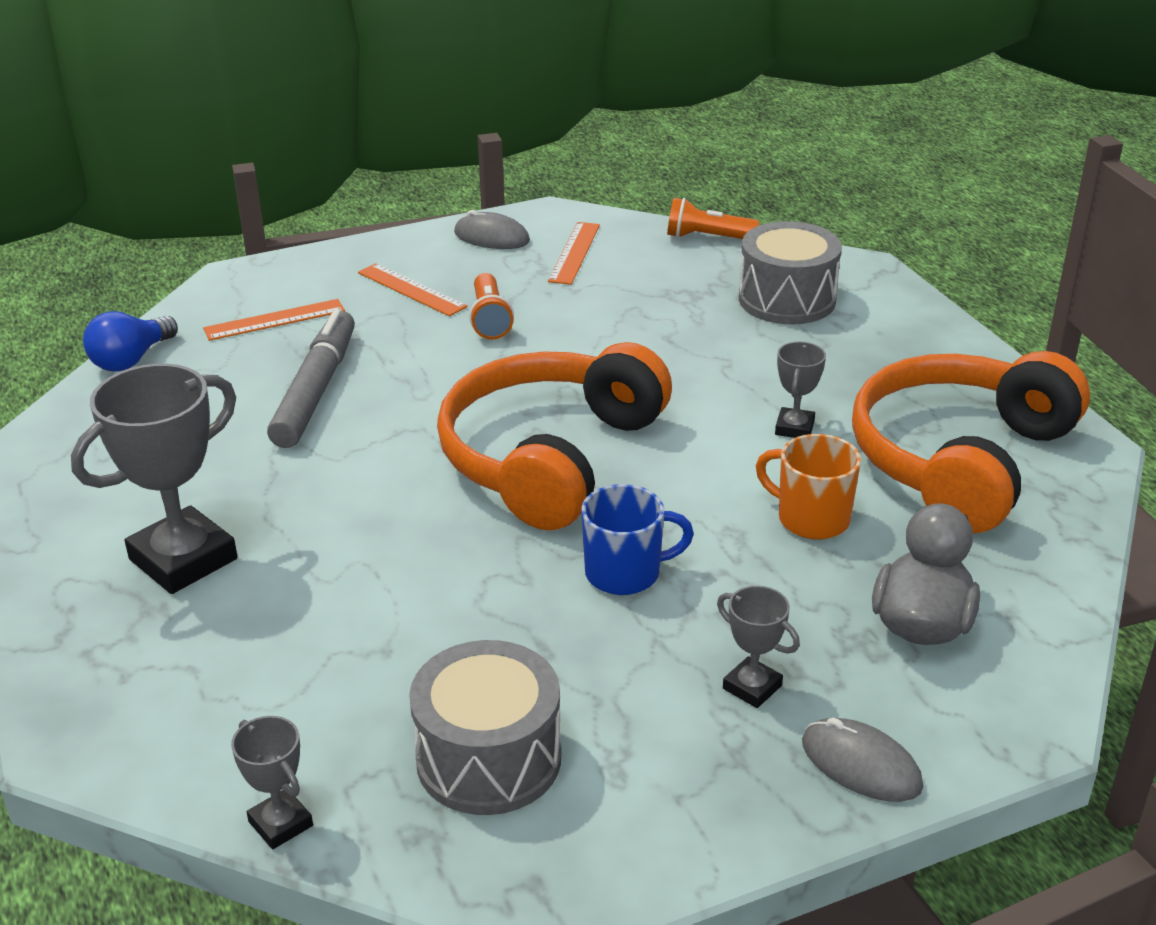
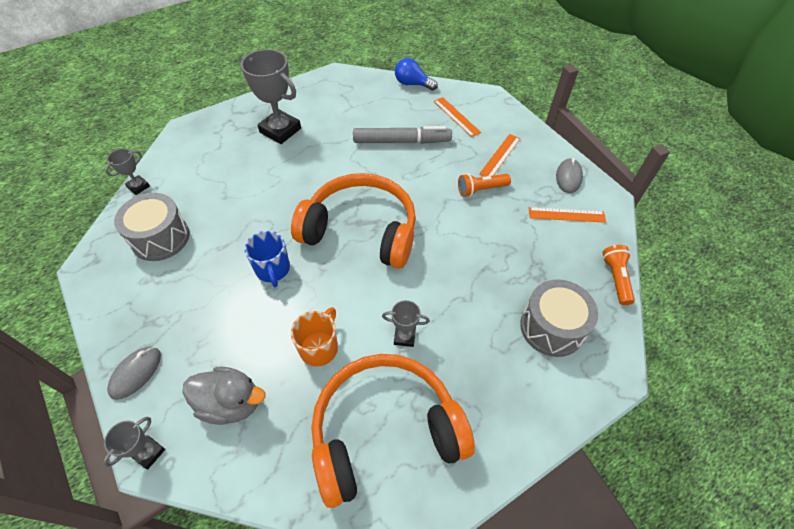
camera: 80 degrees right, 20 degrees up
(752, 687) = (191, 326): grey trophy -> grey trophy (149, 453)
(960, 460) = (385, 431): orange headphones -> orange headphones turned 45 degrees counterclockwise

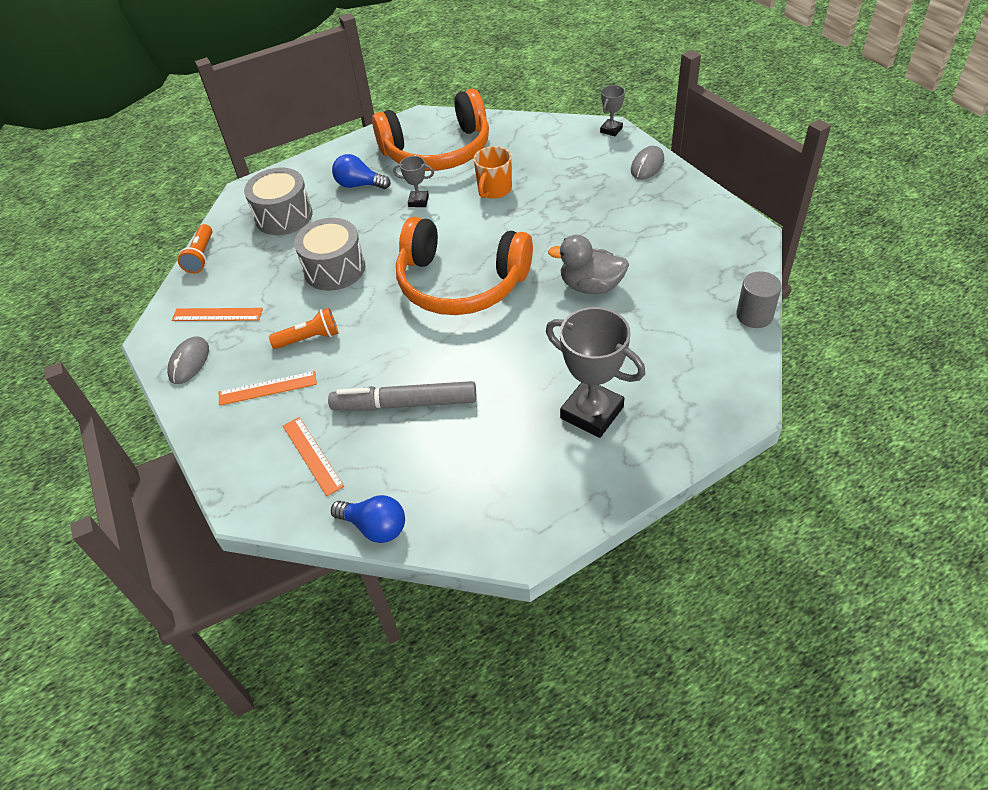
camera: 175 degrees left, 5 degrees down
(138, 187) = (754, 315): grey trophy -> grey cylinder
(160, 238) = (688, 261): grey drum -> grey drum (334, 269)
(231, 403) = (560, 155): grey duck -> grey duck (591, 286)
(273, 270) = (552, 241): blue mug -> none
(477, 371) = (359, 185): none -> blue light bulb
(500, 156) = (267, 388): orange ruler -> orange ruler turned 45 degrees clockwise

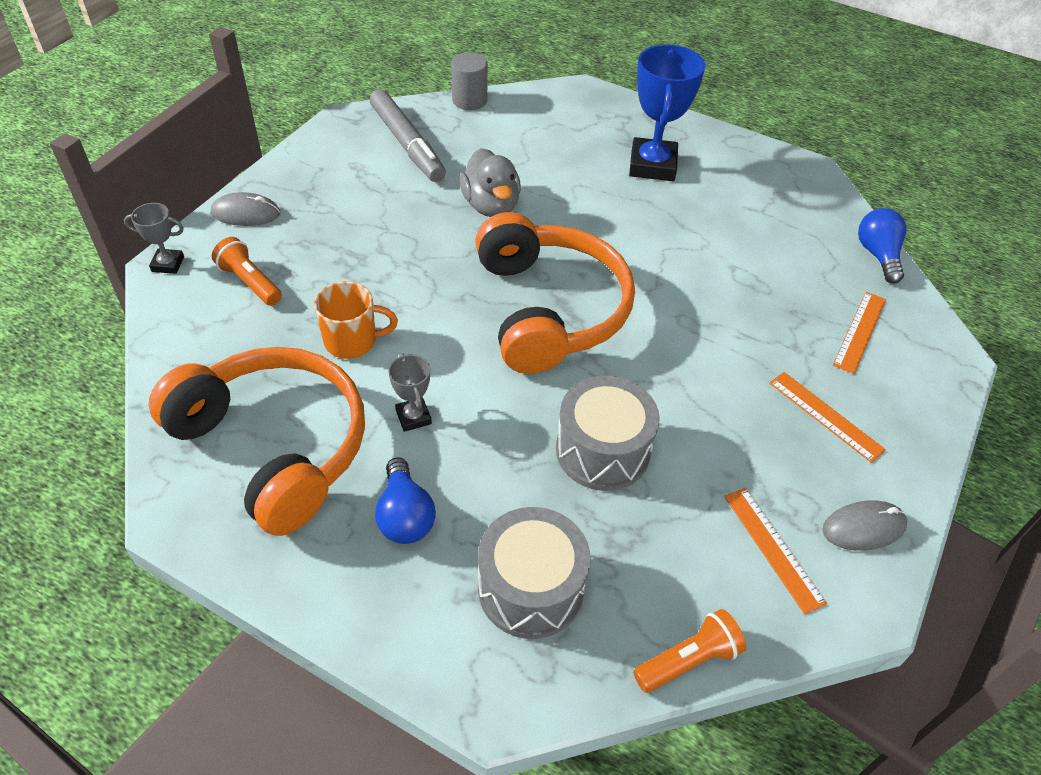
camera: 125 degrees left, 0 degrees up
(309, 338) = (730, 414): orange flashlight -> orange flashlight (250, 282)
(405, 404) = (745, 288): grey marker -> grey marker (407, 144)
(592, 412) = (652, 165): grey trophy -> blue trophy

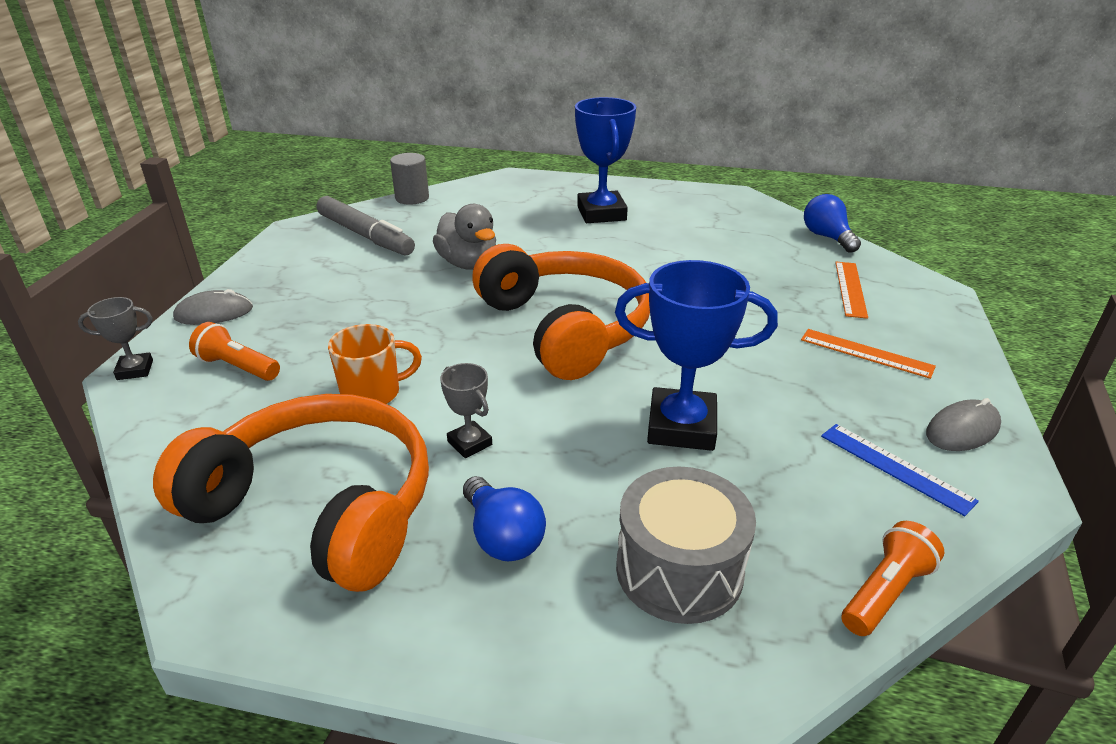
camera: 15 degrees left, 15 degrees down
(602, 450) = (681, 426): grey drum -> blue trophy
(773, 548) = (895, 467): orange ruler -> blue ruler

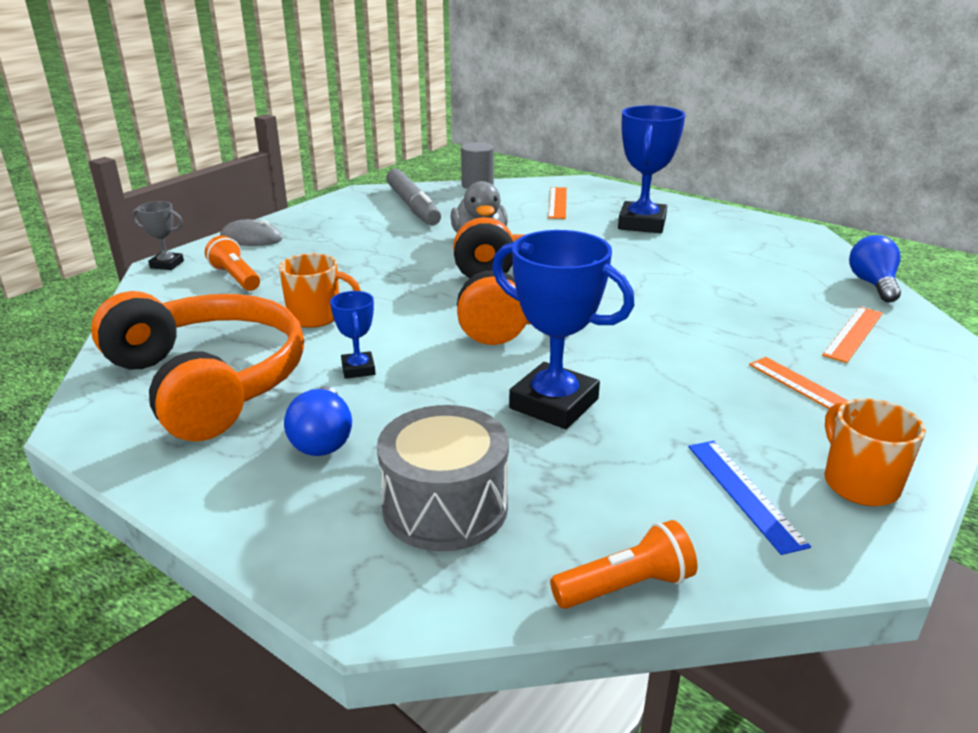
camera: 25 degrees right, 5 degrees down
(470, 443) = (358, 369): grey trophy -> blue trophy
(507, 204) = (557, 202): none -> orange ruler
(962, 430) = (859, 483): grey mouse -> orange mug

